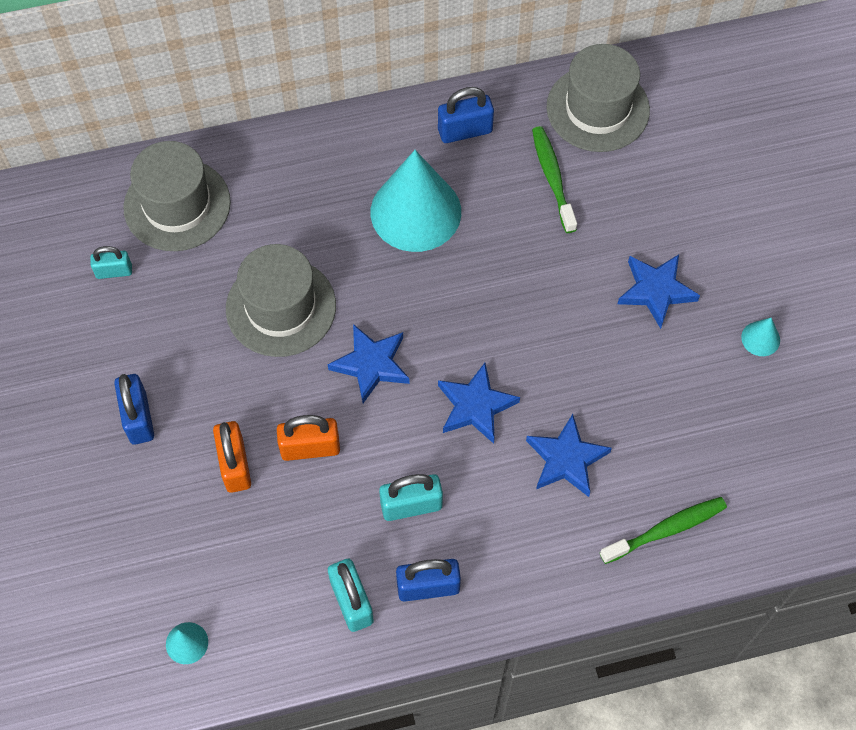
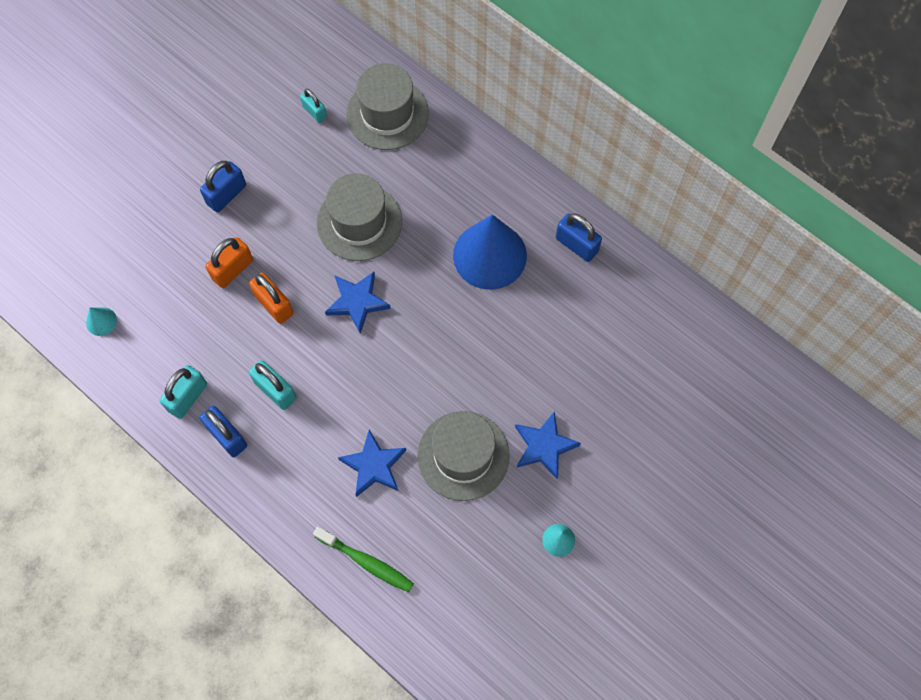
camera: 55 degrees right, 5 degrees up
(415, 212) = (489, 255): turquoise cone -> blue cone
(475, 406) = (372, 384): blue star -> none
(552, 178) = (583, 323): green toothbrush -> none
(597, 108) = (663, 318): grey hat -> grey hat (463, 455)

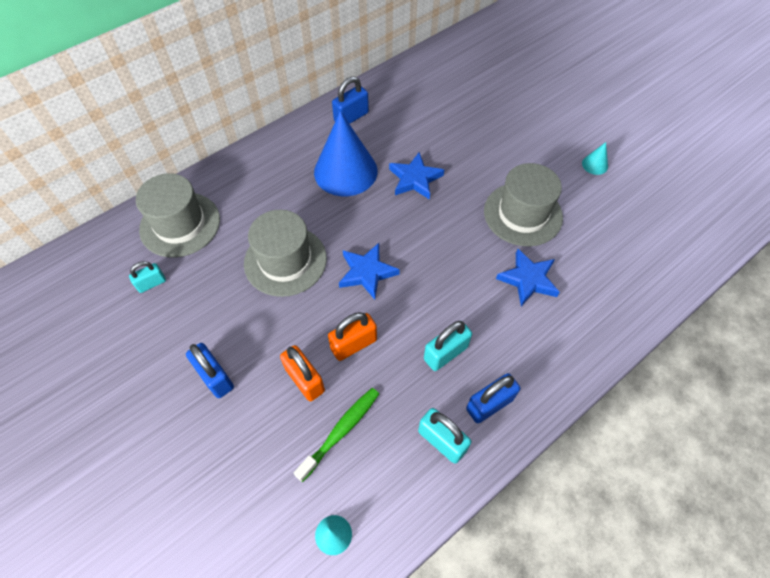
camera: 80 degrees left, 10 degrees down
(366, 562) = (617, 296): green toothbrush -> green toothbrush (341, 431)
(544, 446) = (518, 162): blue star -> blue star (415, 179)

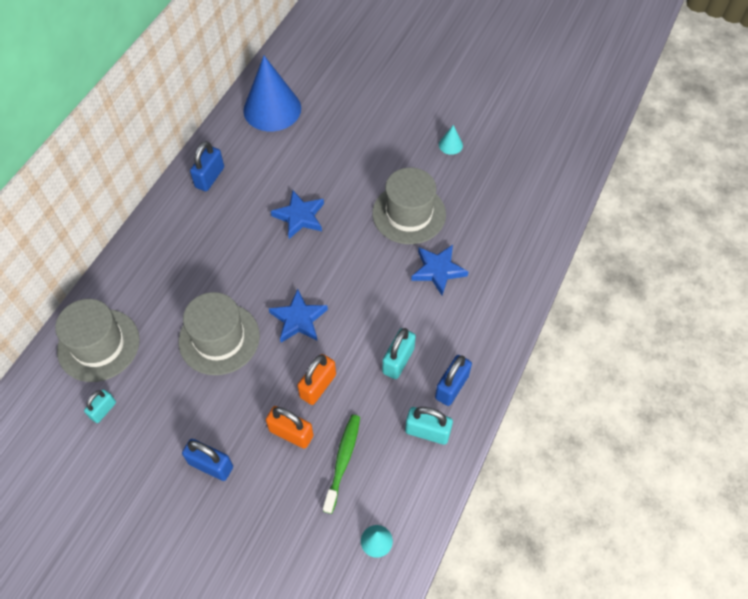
camera: 25 degrees left, 0 degrees up
(345, 171) = (231, 233): blue cone -> blue cone (272, 109)

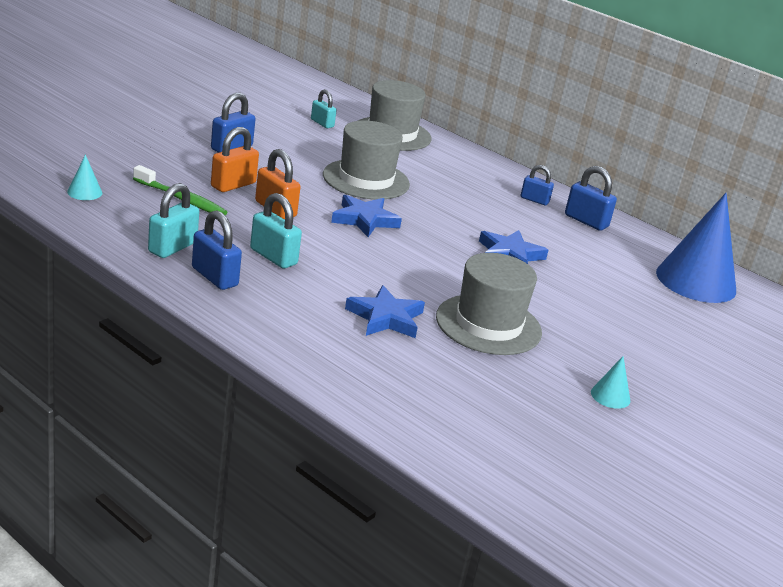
camera: 100 degrees right, 30 degrees down
(189, 214) = (534, 200): none -> blue padlock

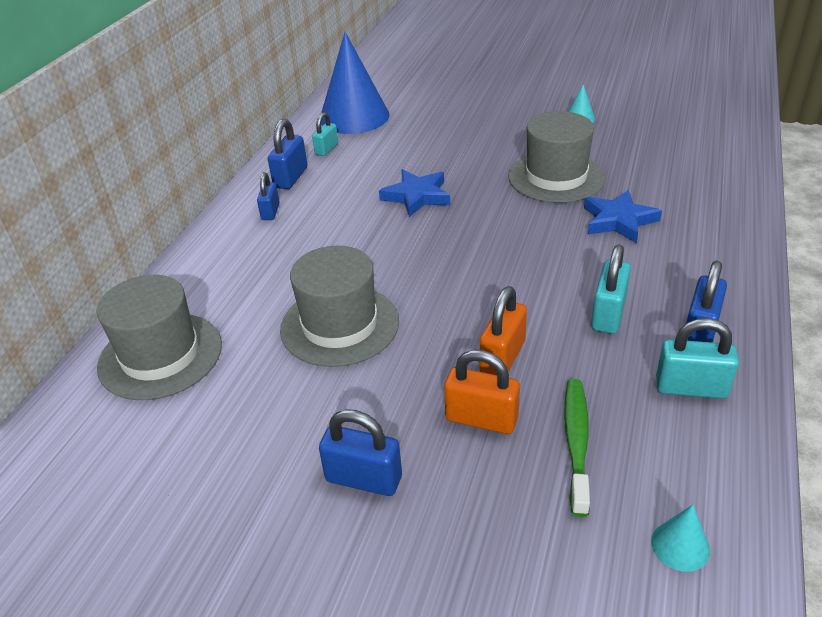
camera: 105 degrees left, 10 degrees up
(322, 123) = (175, 431): turquoise padlock -> turquoise padlock (326, 149)
(364, 220) = (448, 291): blue star -> none

